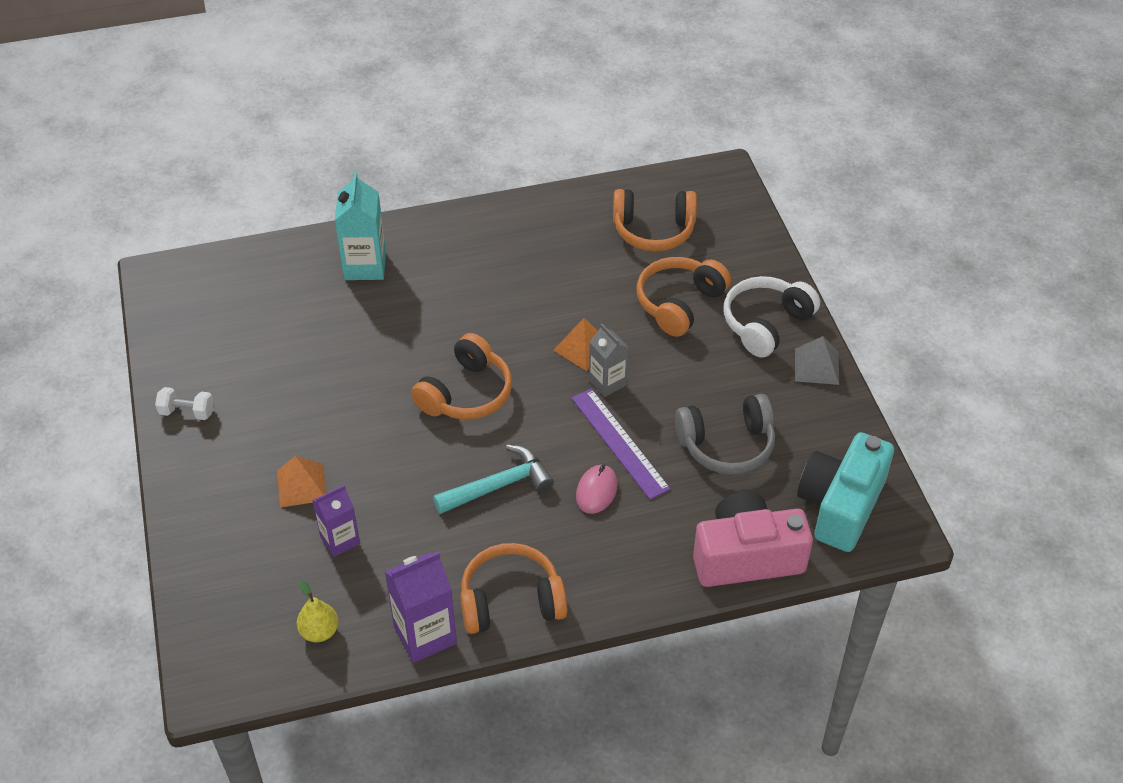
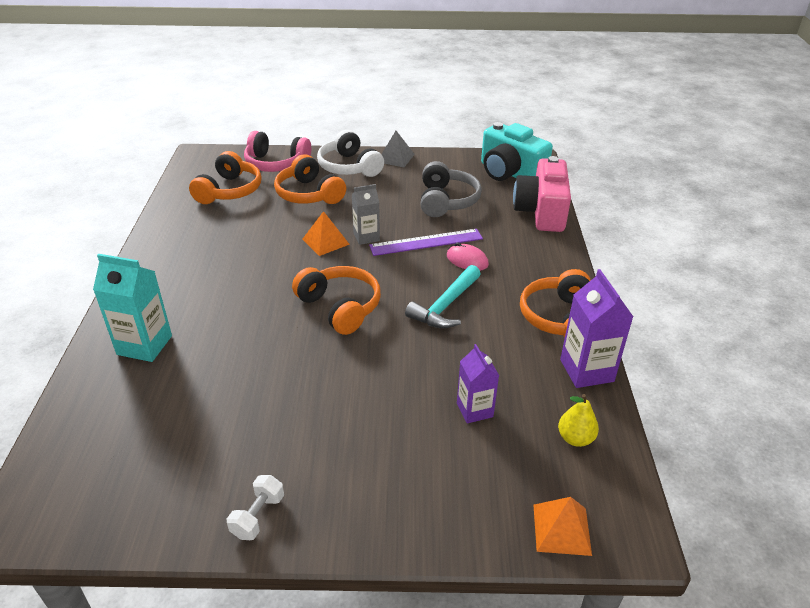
camera: 75 degrees left, 10 degrees down
(302, 485) = (400, 428): orange pyramid -> orange pyramid (561, 529)
(499, 486) = (445, 306): turquoise hammer -> turquoise hammer turned 135 degrees counterclockwise
(737, 251) = (276, 164): none -> pink headphones

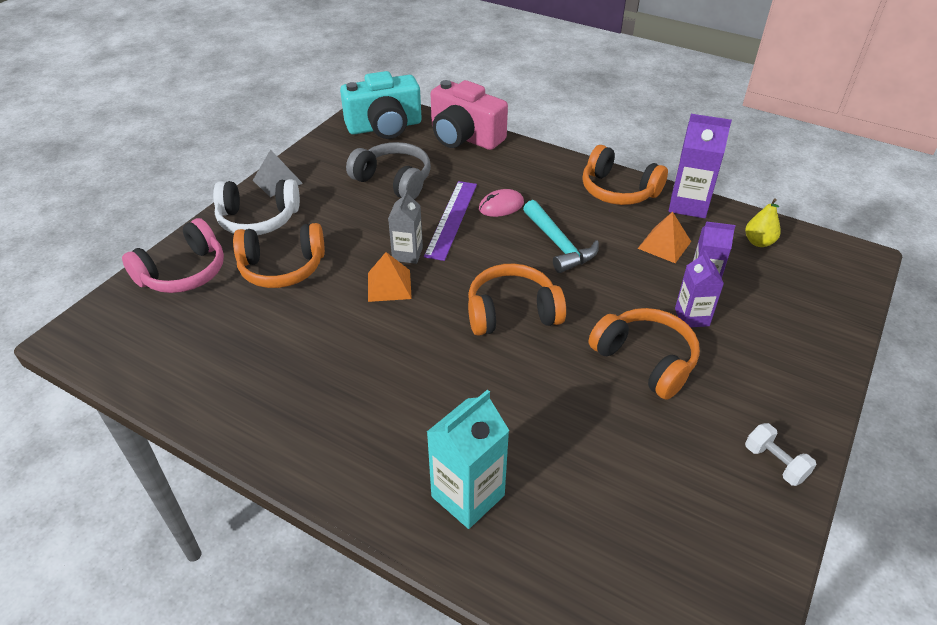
camera: 60 degrees left, 5 degrees up
(229, 191) = (201, 332): orange headphones -> orange headphones (645, 360)
(414, 414) = (692, 317): none -> purple carton
(561, 529) = (844, 287): orange pyramid -> orange pyramid (664, 244)

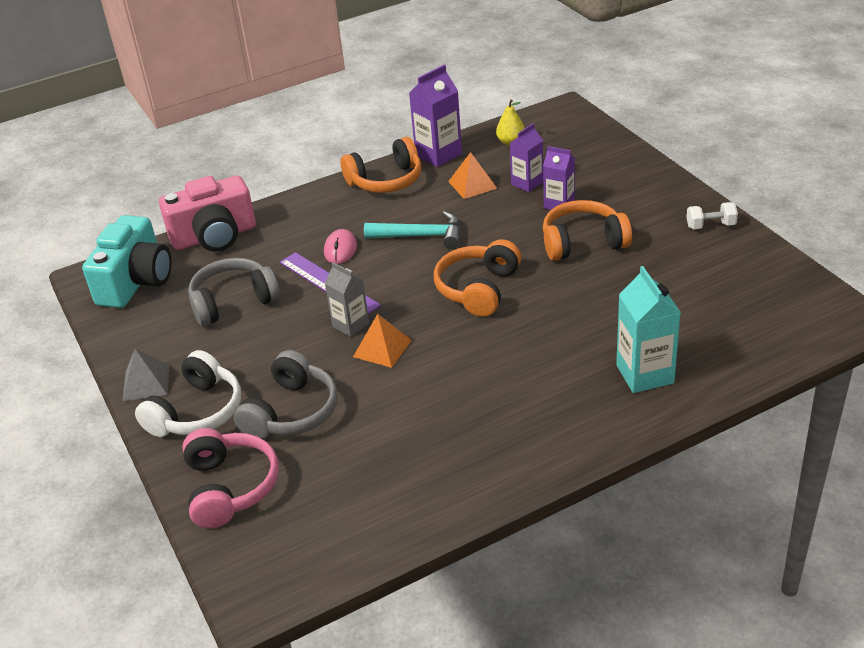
camera: 55 degrees left, 5 degrees down
(282, 267) = (291, 412): orange headphones -> grey headphones

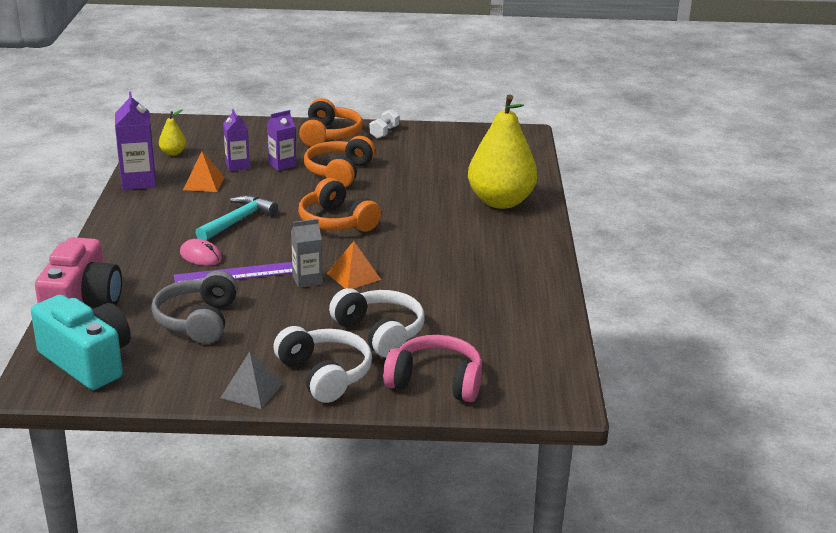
camera: 65 degrees left, 10 degrees down
(291, 412) = (379, 333): grey headphones -> white headphones
(386, 180) = (136, 211): orange headphones -> orange headphones (329, 135)
(645, 374) = (500, 202): turquoise carton -> yellow pear

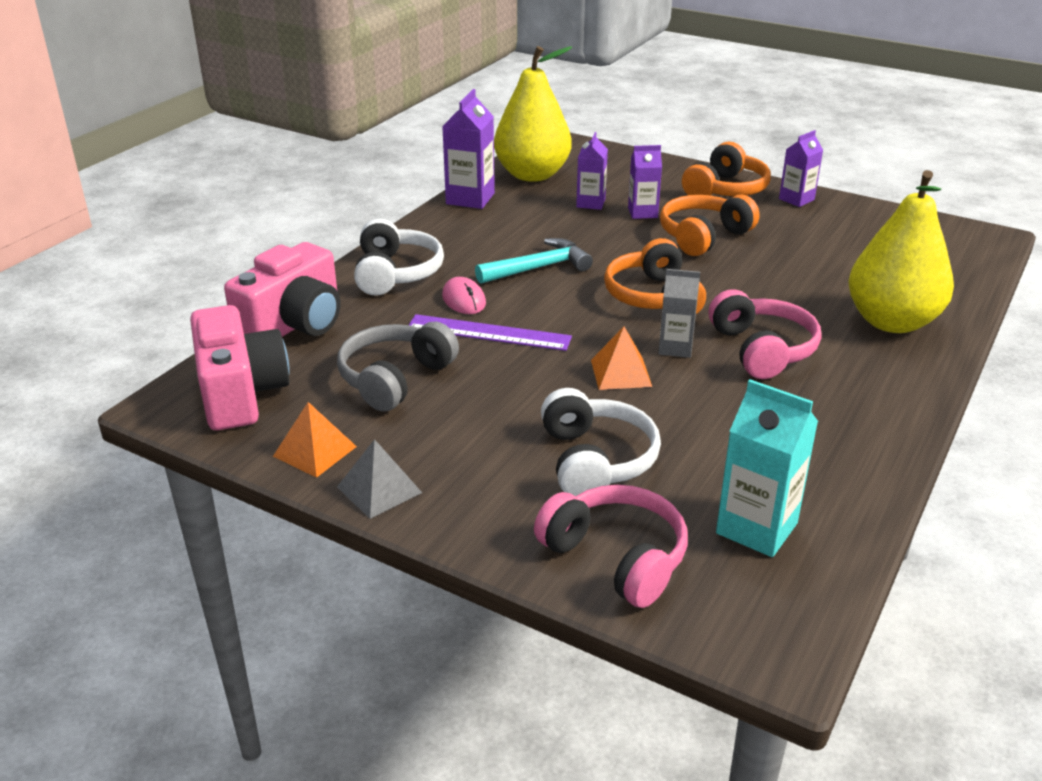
camera: 30 degrees right, 5 degrees up
(87, 361) = (240, 393): turquoise camera -> pink camera
(173, 153) = (532, 175): yellow pear -> yellow pear, size x2.41
(204, 183) = (537, 215): orange pyramid -> orange pyramid (314, 451)
(307, 280) = (560, 362): grey carton -> grey carton (675, 347)
(324, 375) = (481, 497): white headphones -> white headphones (395, 273)
(384, 132) = (796, 199): white dumbbell -> purple carton
(433, 239) = (762, 349): none -> pink headphones
(504, 342) = (756, 528): none -> turquoise carton

